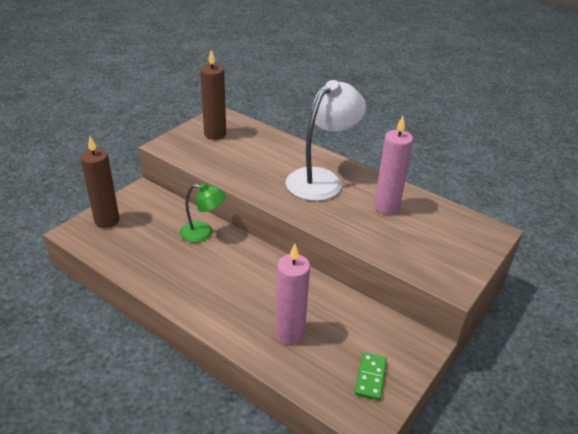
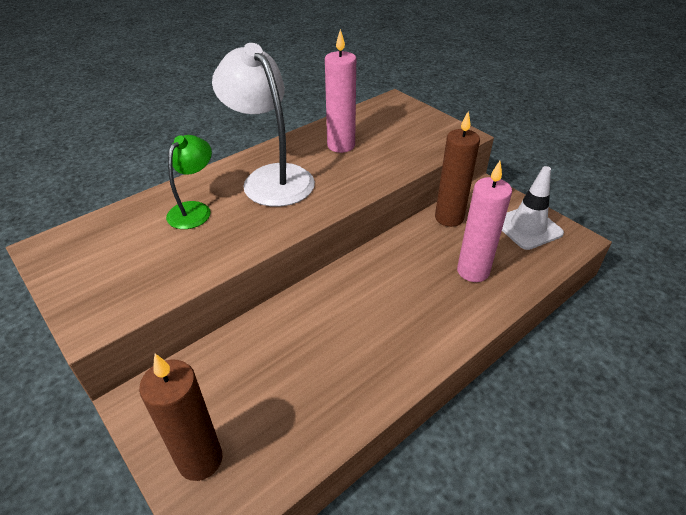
camera: 75 degrees left, 5 degrees up
(203, 233) = (281, 328): green lamp -> green lamp (194, 210)
(215, 134) = (101, 258): brown candle -> brown candle (449, 218)
(370, 377) = (527, 227): green domino -> white traffic cone

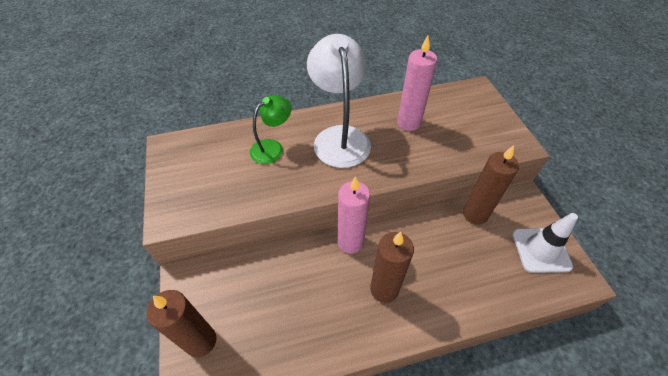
camera: 25 degrees right, 10 degrees up
(396, 317) = (384, 289): none -> brown candle
(473, 271) = (468, 273): pink candle -> pink candle (350, 242)

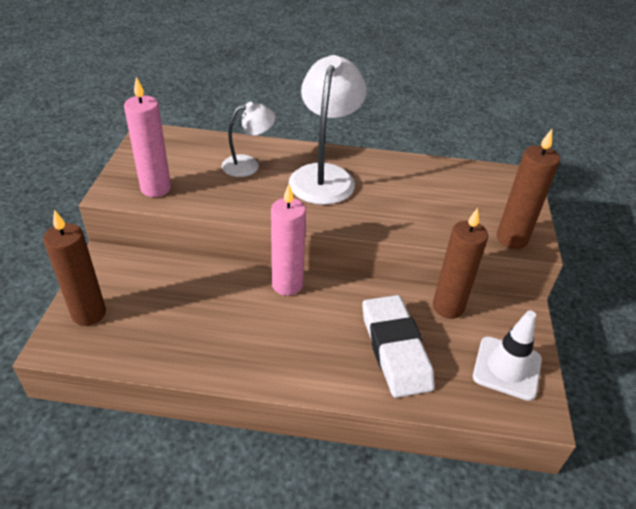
camera: 20 degrees right, 10 degrees down
(272, 148) = (248, 165): green lamp -> white lamp
(384, 289) = (296, 338): brown candle -> brown candle (511, 239)
(409, 123) = (411, 185): pink candle -> pink candle (156, 188)
(460, 267) = (395, 349): none -> white eraser

